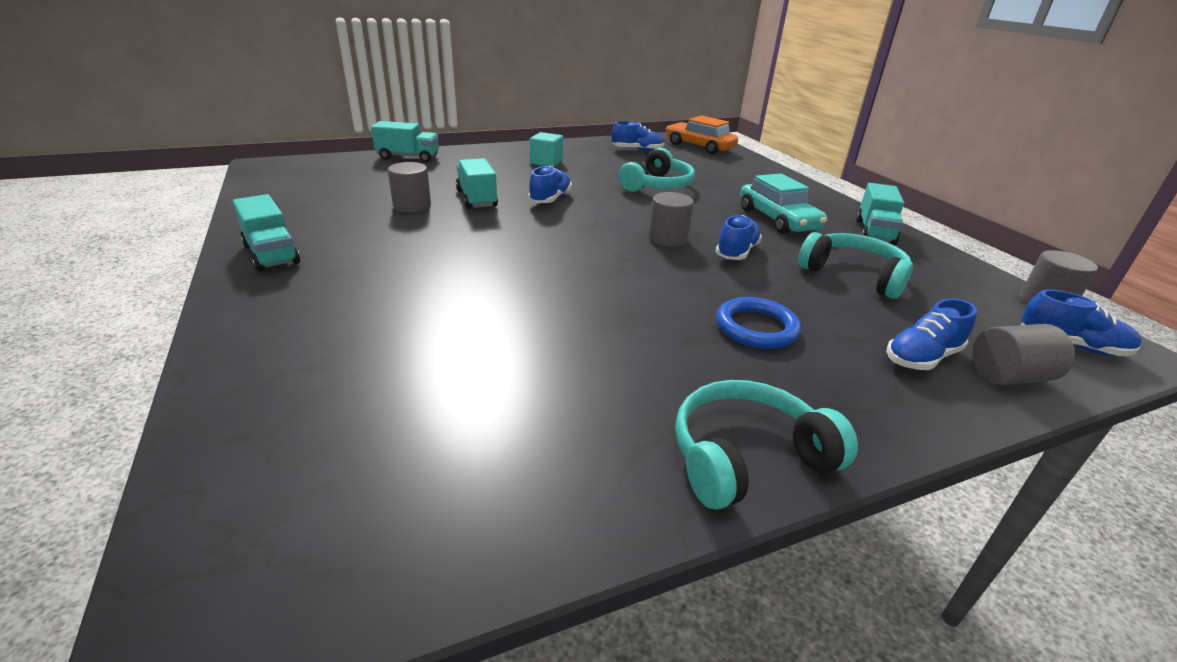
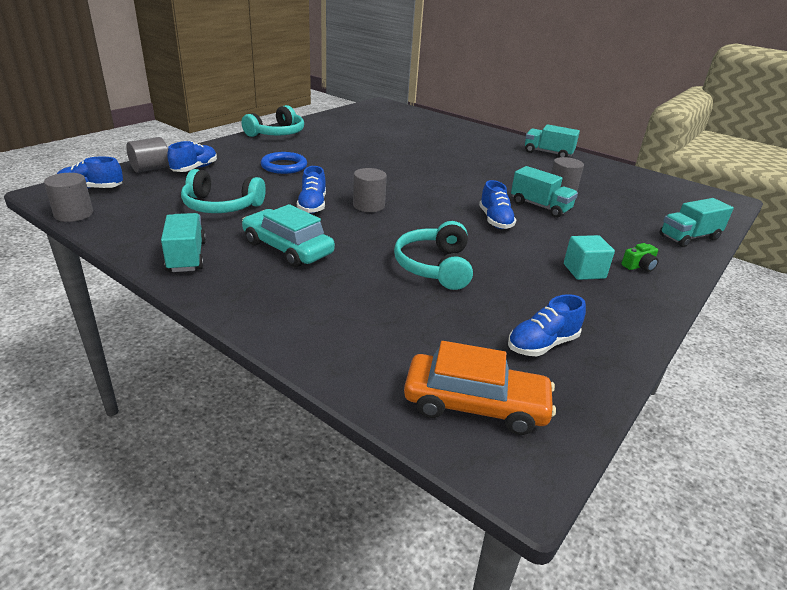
camera: 150 degrees right, 0 degrees up
(498, 156) = (639, 266): none -> green camera

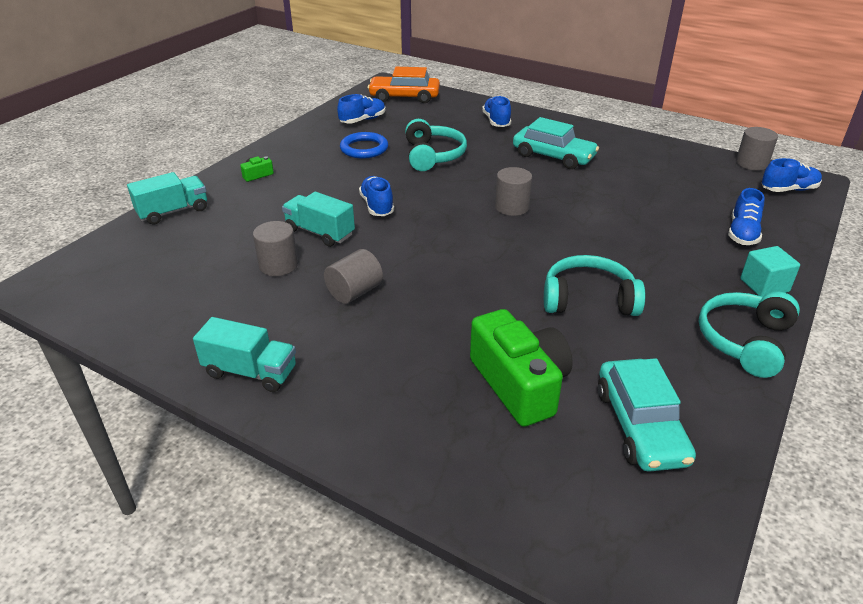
camera: 175 degrees right, 5 degrees up
(151, 169) = (786, 225): grey cylinder -> grey cylinder (354, 292)
(187, 256) = (618, 142): turquoise truck -> none
(221, 206) = (649, 187): turquoise headphones -> turquoise headphones (588, 299)
(284, 166) = (650, 255): blue ring -> blue ring (364, 148)
(312, 205) = (567, 199): blue shoe -> blue shoe (496, 121)
(360, 123) = (640, 425): none -> turquoise car
(408, 136) = (519, 384): none -> green camera
(584, 271) = (310, 165): turquoise cube -> turquoise cube (764, 285)

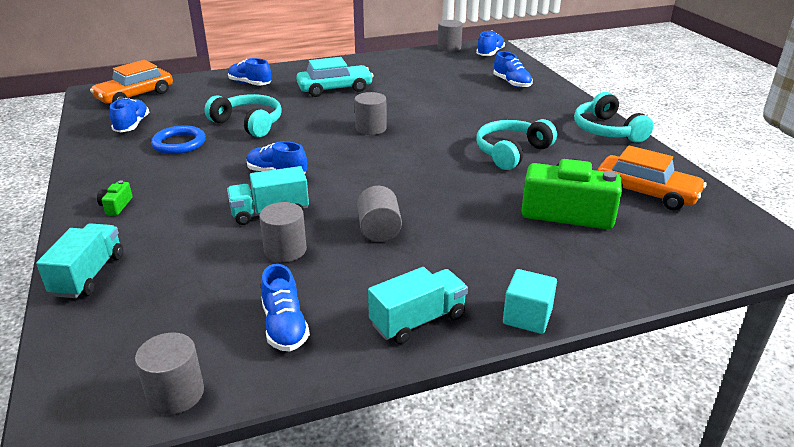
camera: 50 degrees left, 5 degrees down
(85, 309) = (176, 394): none -> grey cylinder
(187, 314) = (285, 326): none -> blue shoe
(640, 425) = (646, 192): turquoise car -> orange car
(764, 285) = (566, 102): turquoise cube -> turquoise cube (527, 317)

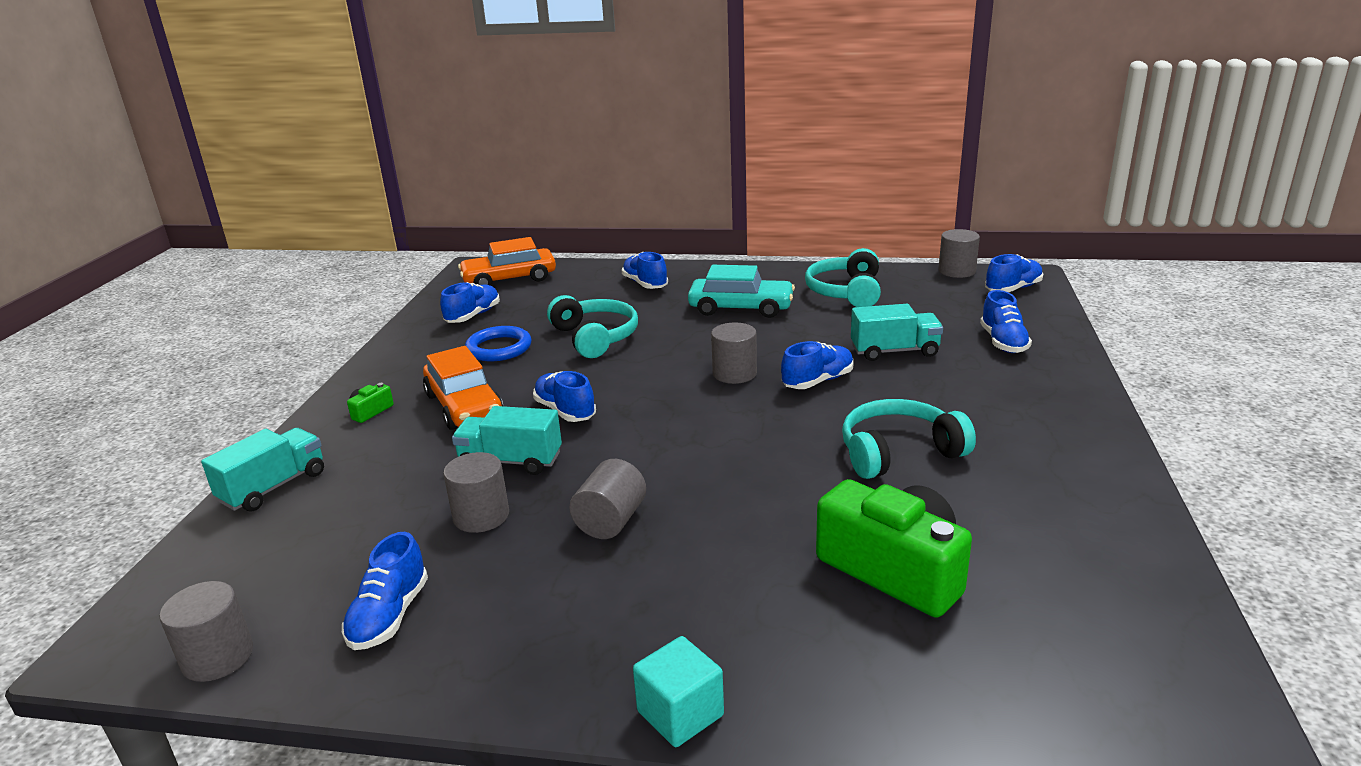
camera: 30 degrees right, 5 degrees down
(418, 320) = (538, 664): turquoise truck -> turquoise truck (894, 351)
(427, 123) = (818, 381): none -> blue shoe
(607, 130) = (1093, 451): turquoise headphones -> turquoise headphones (846, 292)
(646, 192) = (1061, 574): orange car -> orange car (464, 406)

